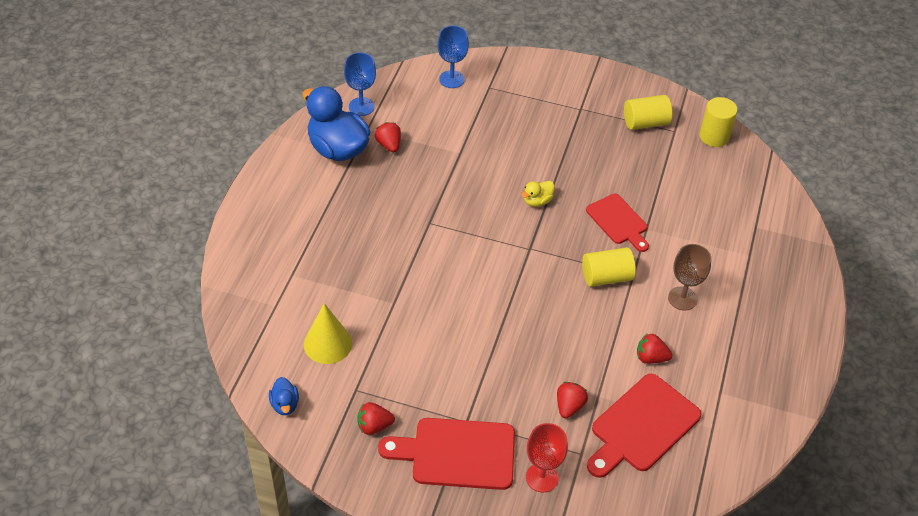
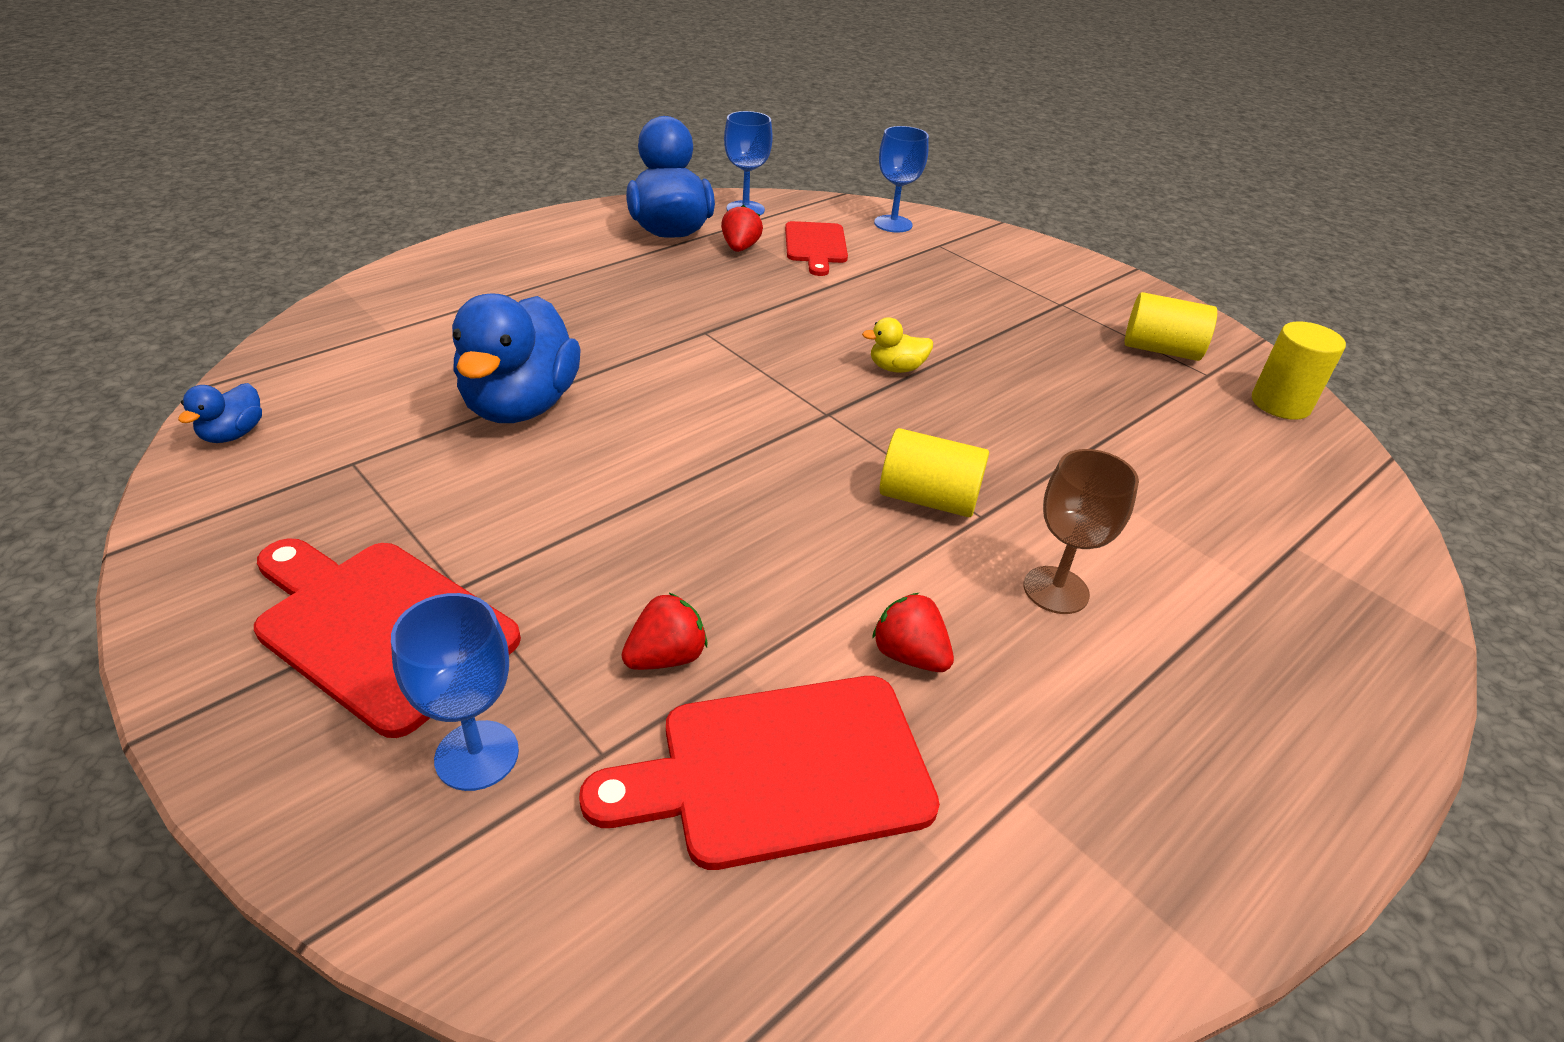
camera: 30 degrees right, 10 degrees down
(327, 343) = (392, 395): yellow cone -> none
(374, 426) = (310, 520): red strawberry -> none
(392, 317) = (521, 405): none -> blue duck
(542, 477) = (477, 755): red goblet -> blue goblet
(618, 221) = (1015, 439): red cutting board -> red cutting board (815, 246)

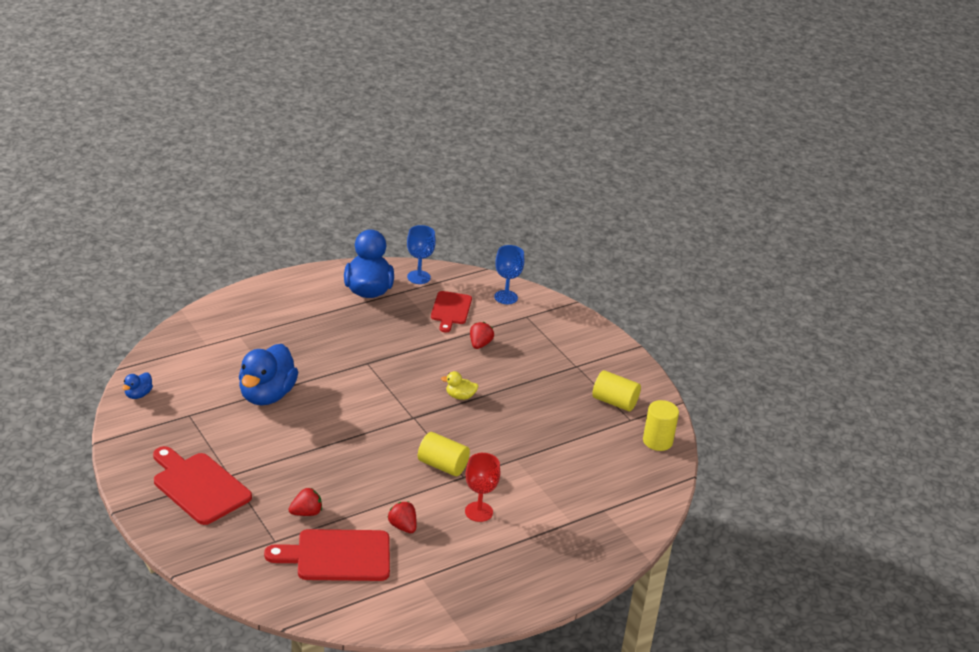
camera: 10 degrees right, 5 degrees down
(477, 755) = (231, 534): blue goblet -> none
(740, 248) = (405, 307): red strawberry -> red strawberry (480, 344)
(1056, 590) = (478, 512): brown goblet -> red goblet

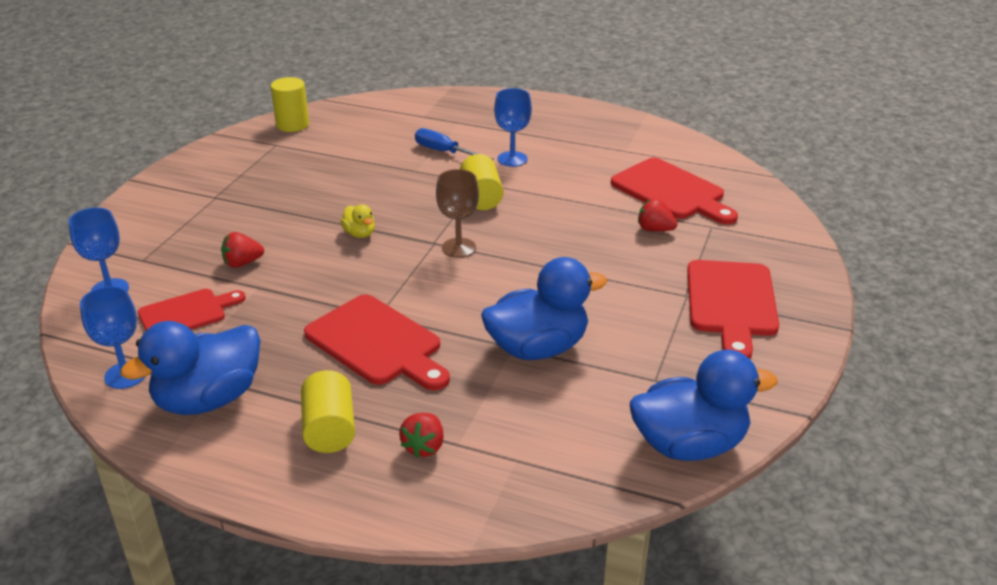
camera: 125 degrees left, 0 degrees up
(138, 394) = (689, 445): blue duck -> blue duck, size x2.24
(343, 351) = (377, 343): none -> red cutting board
(395, 423) = (458, 248): none -> brown goblet
(403, 526) = (588, 181): red strawberry -> red strawberry (424, 447)
(478, 512) = (512, 159): red goblet -> blue goblet
(528, 486) = (444, 152): none -> blue screwdriver
(614, 402) = (256, 159): yellow cylinder -> yellow cylinder (329, 429)

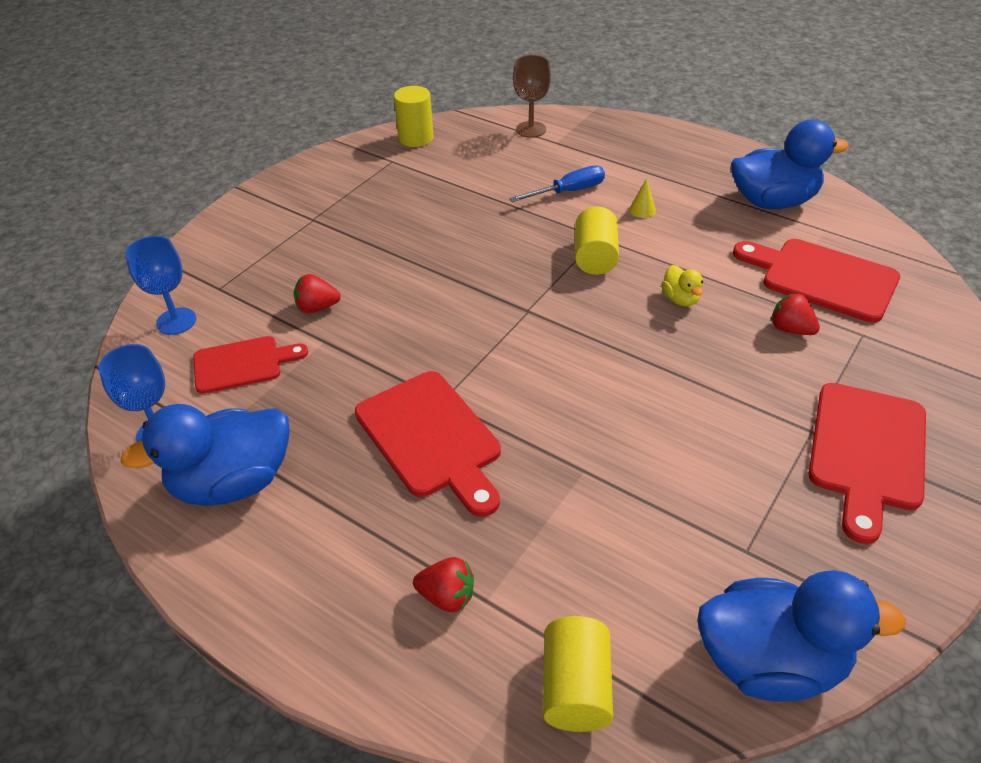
camera: 15 degrees right, 10 degrees up
(329, 429) = (348, 549): yellow cylinder -> yellow cylinder (575, 688)
(359, 234) = (450, 287): yellow duck -> yellow duck (680, 299)
(424, 447) = (447, 596): red strawberry -> red strawberry turned 105 degrees counterclockwise
(444, 152) = (568, 192): blue screwdriver -> blue screwdriver turned 105 degrees clockwise
(458, 248) = (553, 322): brown goblet -> brown goblet (531, 129)
(512, 159) = (642, 210): blue goblet -> yellow cone
(538, 348) = (612, 477): blue duck -> blue duck (773, 201)
(671, 191) = (822, 278): red cutting board -> red cutting board turned 150 degrees clockwise

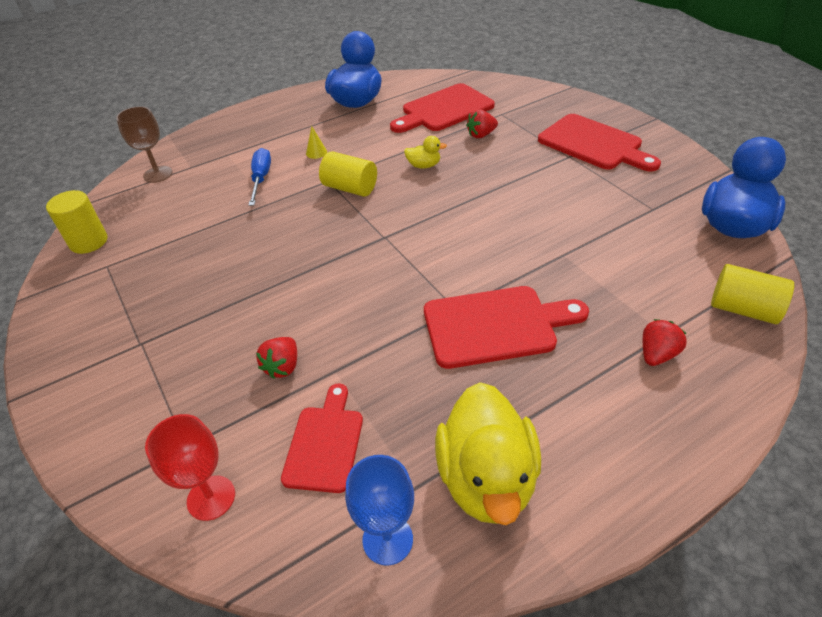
camera: 65 degrees left, 0 degrees up
(176, 321) = (211, 498): blue goblet -> red goblet
(232, 482) = (486, 479): blue duck -> yellow duck

